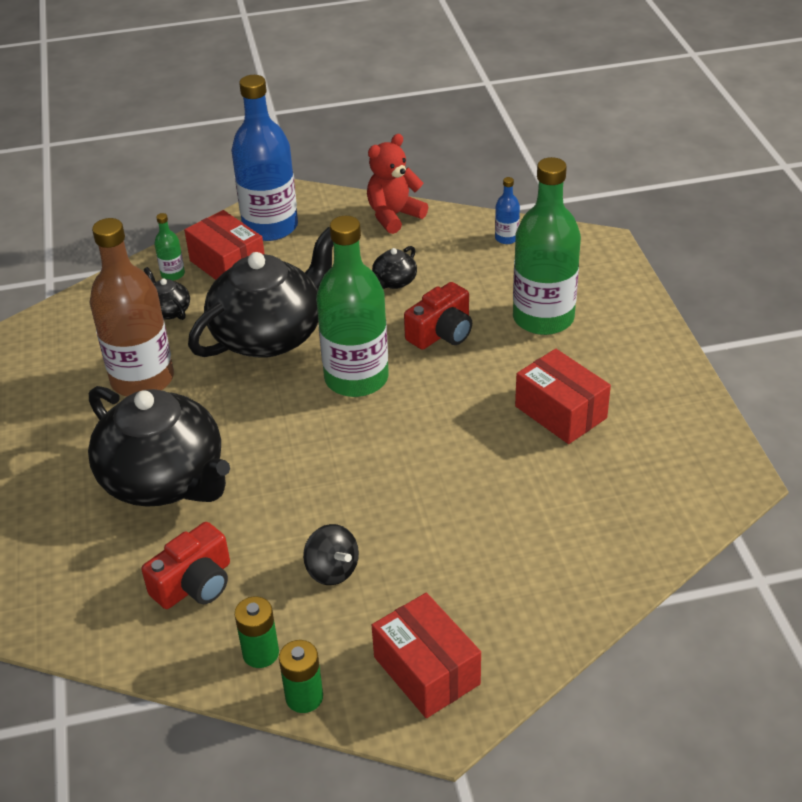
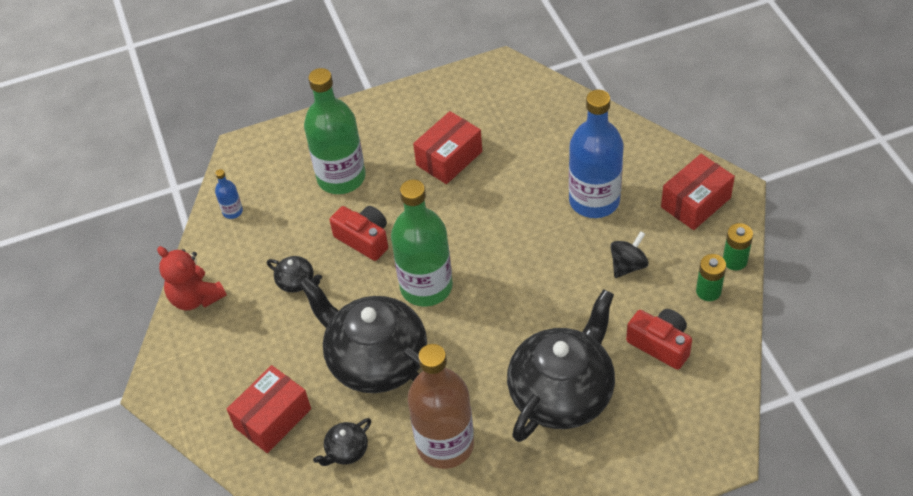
camera: 95 degrees left, 10 degrees up
(173, 274) = (289, 463): green bottle -> none
(270, 227) = (210, 396): blue bottle -> blue bottle (594, 200)

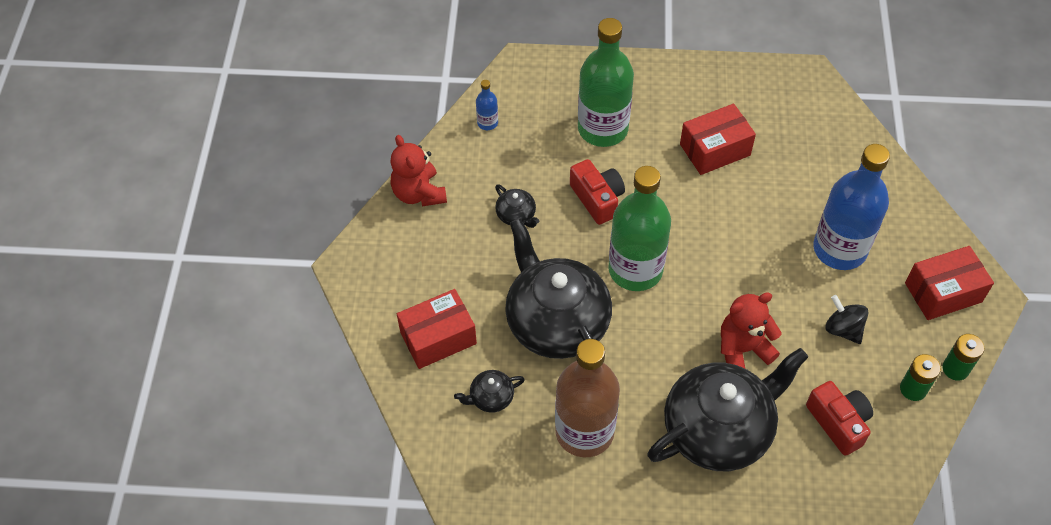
camera: 20 degrees right, 5 degrees up
(551, 316) = (743, 349): none -> red teddy bear
(628, 265) = (843, 329): black spinning top -> black spinning top turned 105 degrees counterclockwise

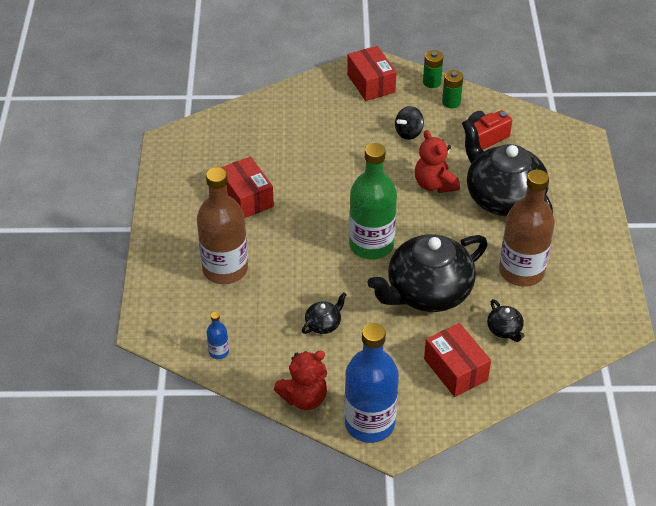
camera: 95 degrees left, 10 degrees down
(597, 199) = (302, 270): red camera -> none
(603, 129) = (225, 269): green bottle -> brown bottle
(839, 249) = (339, 131): blue bottle -> blue bottle (369, 423)

